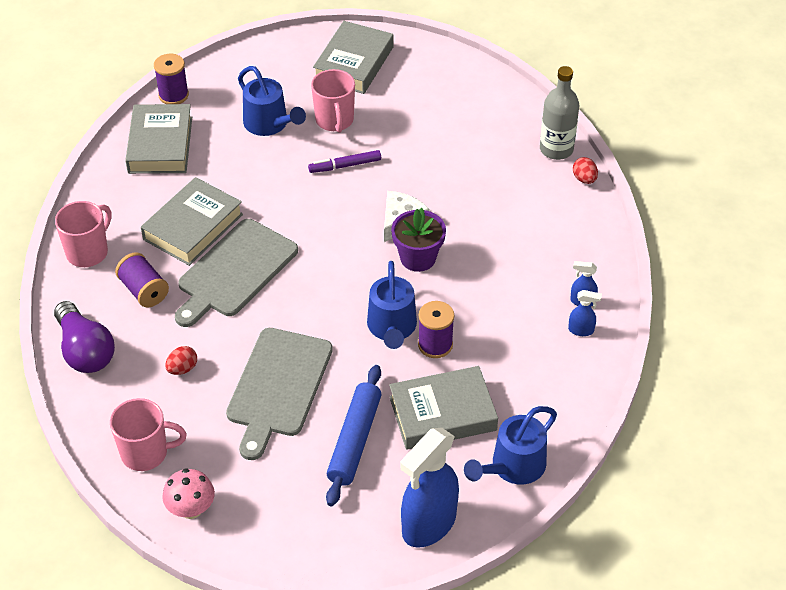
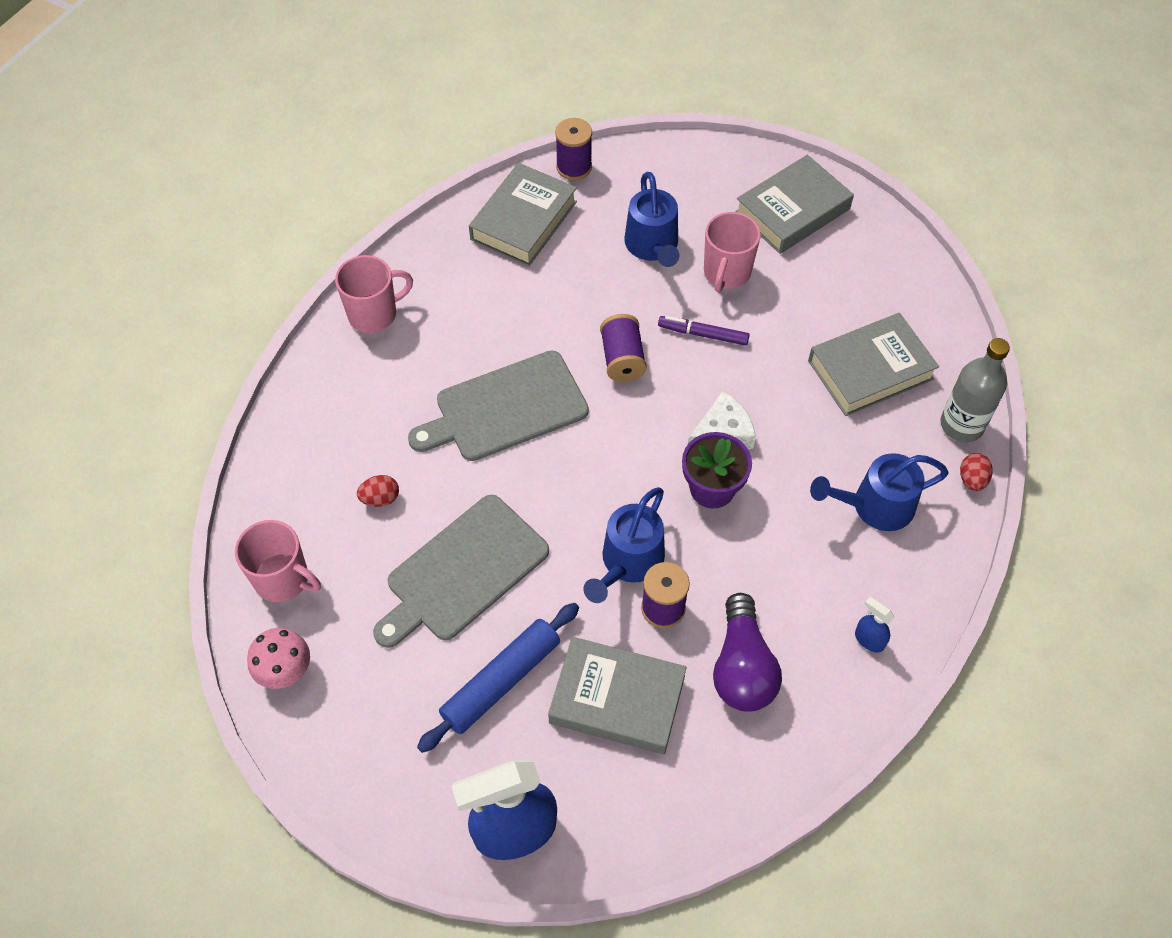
camera: 30 degrees right, 10 degrees up
(85, 351) = (300, 428): purple light bulb -> purple light bulb (742, 667)
(144, 290) = (400, 386): purple spool -> purple spool (622, 359)
(193, 227) = (496, 334): grey book -> grey book (870, 370)
(512, 467) = (652, 812): blue watering can -> blue watering can (874, 506)
(581, 330) = (843, 677): blue spray bottle -> none

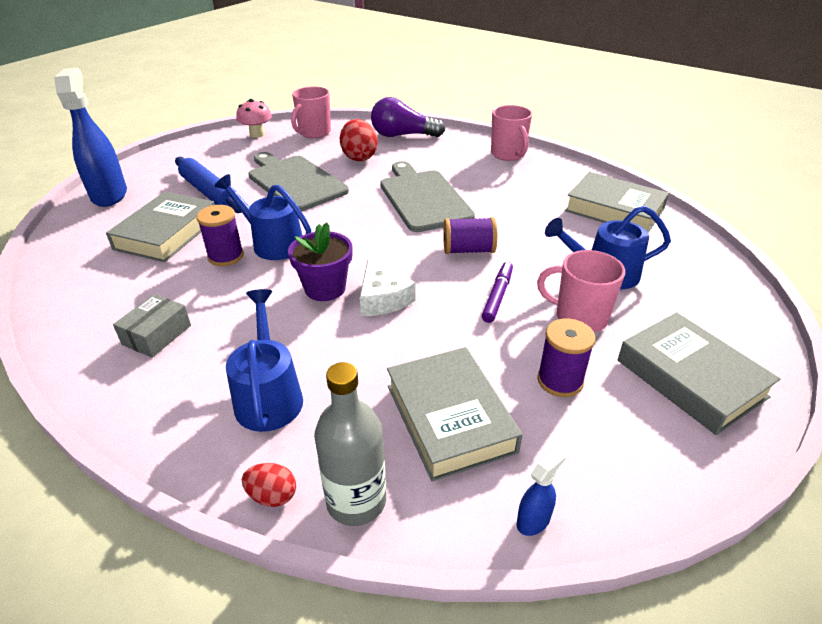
camera: 95 degrees right, 20 degrees down
(380, 498) = (359, 157): red egg -> red egg, size x1.83
(574, 167) = (689, 235): purple spool -> purple spool (560, 381)
(742, 667) = (152, 290): purple light bulb -> purple light bulb (403, 135)
(815, 632) = (157, 335): none -> grey box
(869, 640) = (127, 369): blue spray bottle -> blue spray bottle (533, 520)

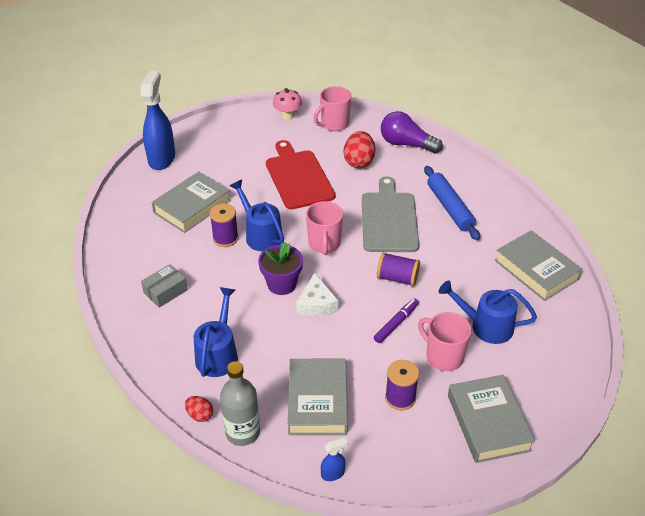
camera: 20 degrees right, 5 degrees up
(209, 193) = (232, 173): blue rolling pin -> blue rolling pin (450, 208)
(295, 182) = (298, 177): grey cutting board -> red cutting board
(508, 154) = (485, 188): pink mug -> pink mug (324, 244)

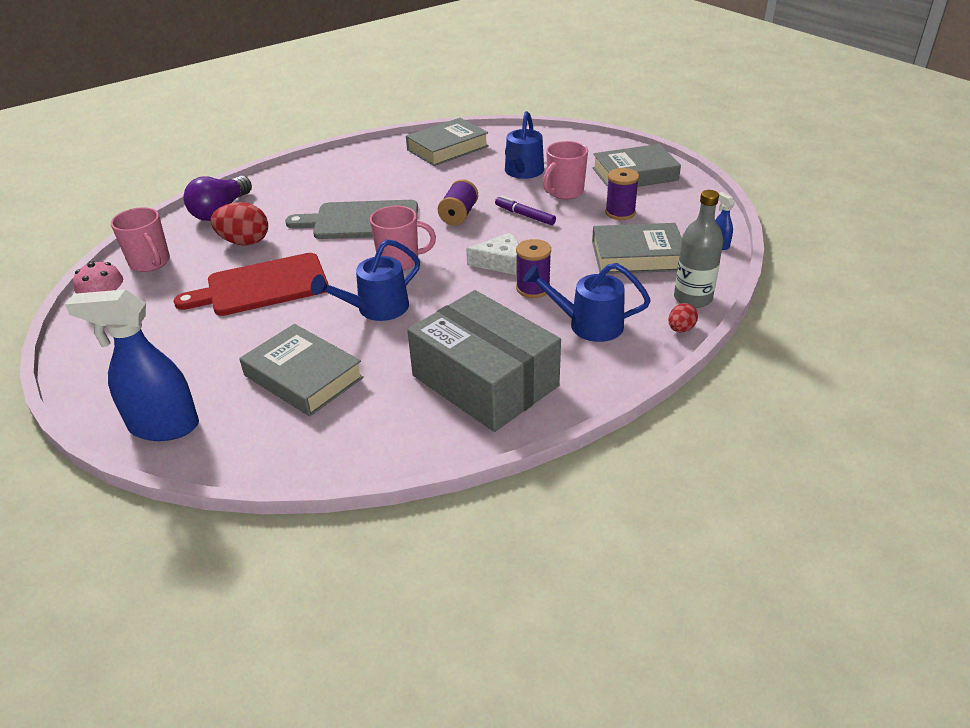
camera: 90 degrees left, 5 degrees down
(165, 291) = (485, 381): grey box -> grey box, size x2.35
(225, 238) = (380, 338): purple spool -> purple spool (533, 288)
(281, 284) = (469, 287): purple flower pot -> none
(450, 208) = (348, 186): blue rolling pin -> none

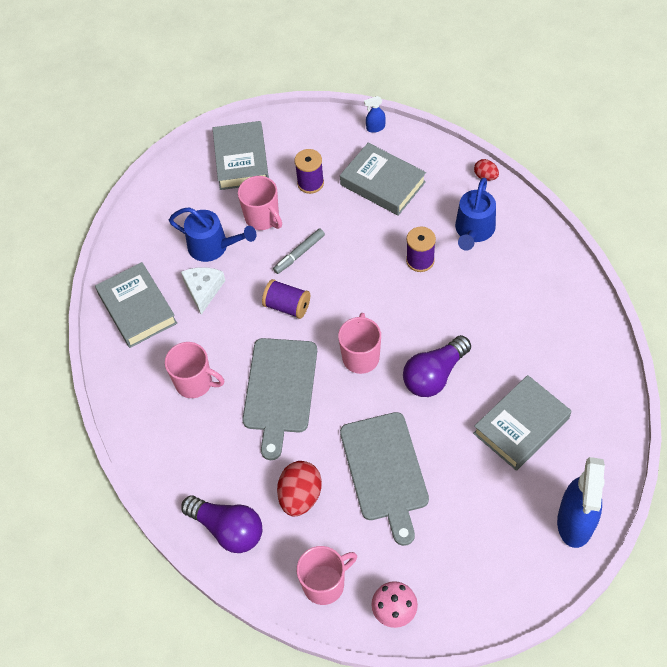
camera: 80 degrees left, 20 degrees up
(262, 286) = (385, 470): red cutting board -> grey cutting board
(370, 181) = (195, 383): none -> pink mug
(376, 309) = (434, 375): blue watering can -> purple light bulb
(485, 381) = (535, 303): grey box -> none
(500, 262) = (376, 280): white cheese -> white cheese (203, 290)
(525, 215) = (299, 253): purple marker -> grey marker
(637, 255) = (382, 183): grey book -> grey book turned 60 degrees counterclockwise
(692, 298) = (448, 161): grey bottle -> none

